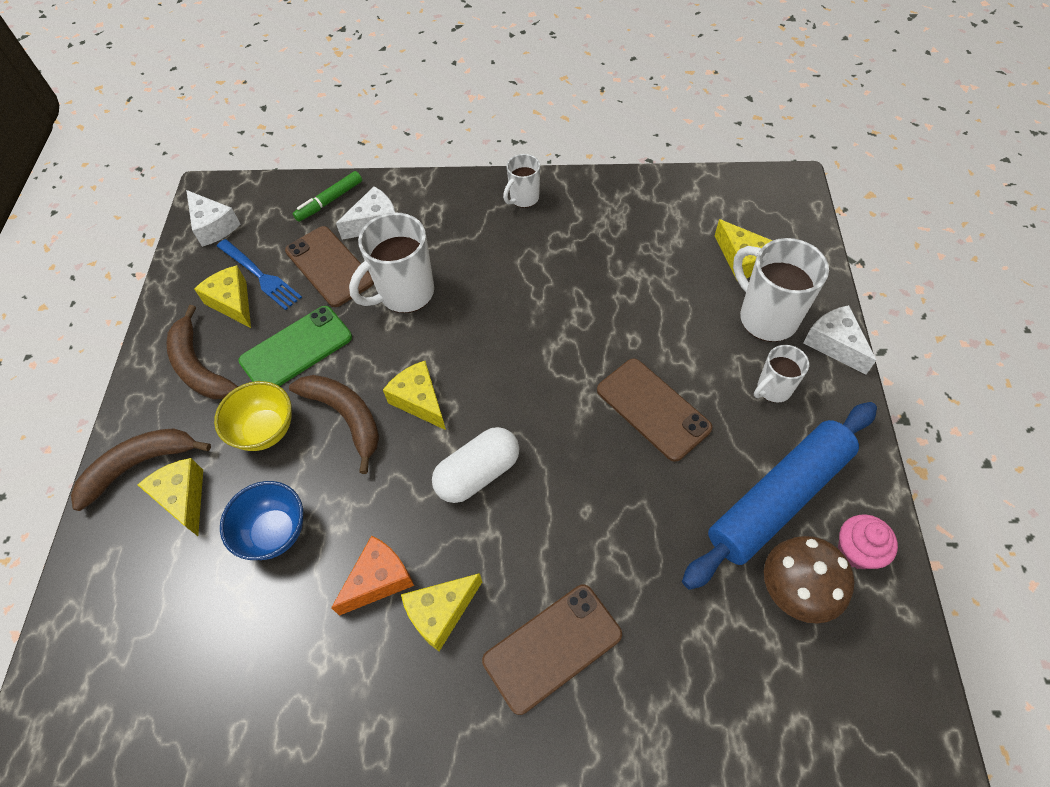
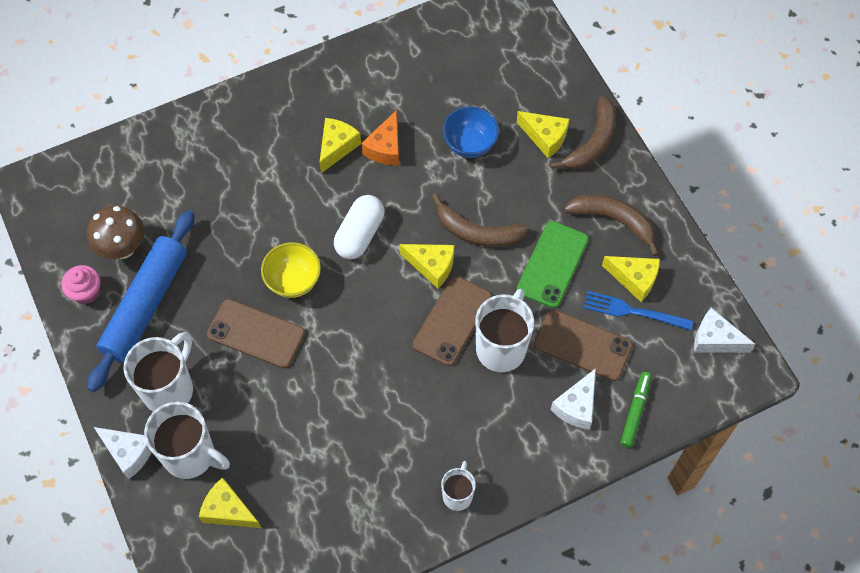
camera: 150 degrees right, 5 degrees up
(265, 430) = (527, 199): yellow bowl -> yellow bowl (293, 281)
(552, 647) = (260, 158): brown phone -> brown phone (452, 321)
(773, 389) = (169, 389): white mug -> white mug, size x1.77

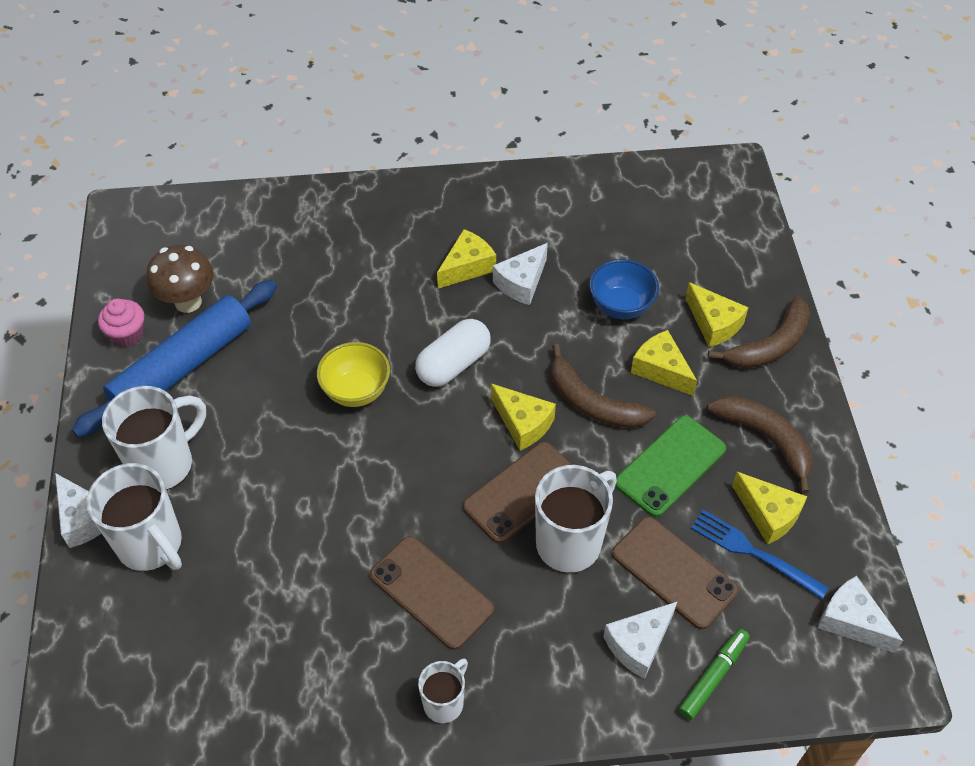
camera: 20 degrees right, 10 degrees down
(228, 510) = (163, 623): yellow cheese -> yellow cheese (661, 370)
(256, 333) = (288, 434): brown phone -> brown phone (431, 592)
(385, 148) = (521, 283): orange cheese -> white cheese

